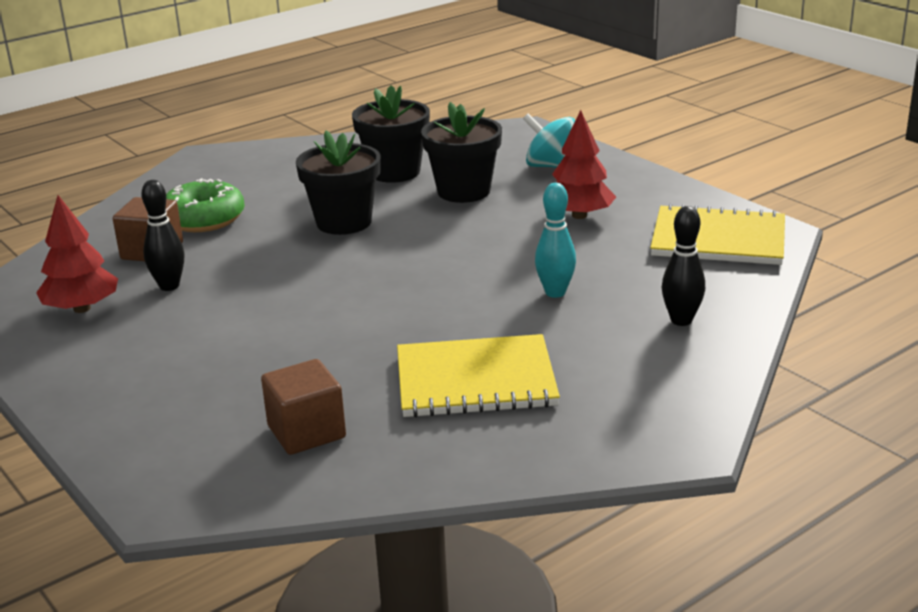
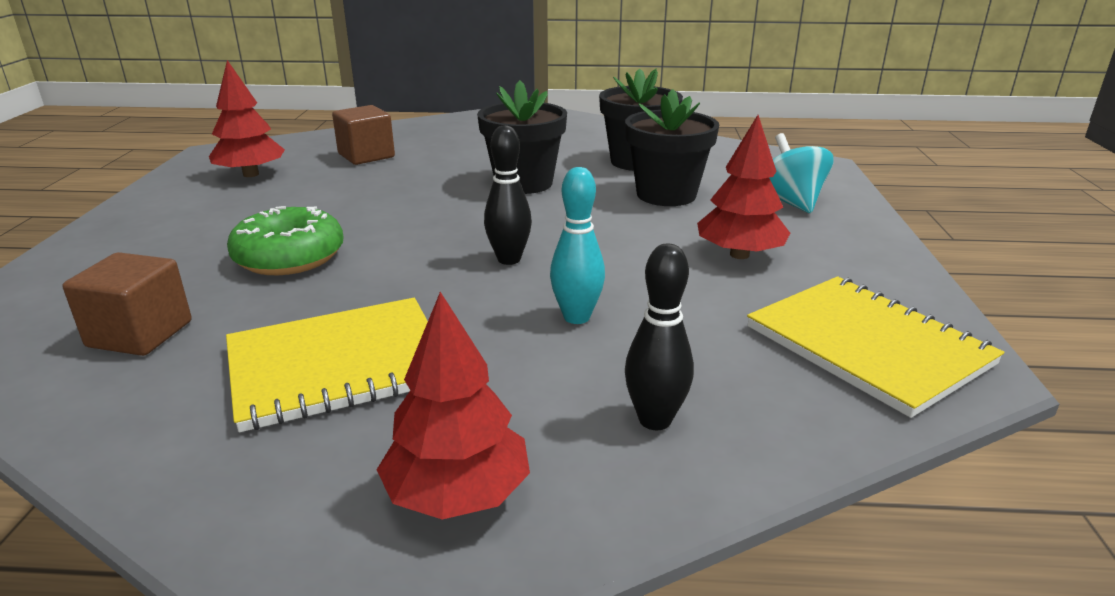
camera: 40 degrees right, 0 degrees up
(169, 286) = (324, 181): black bowling pin -> black bowling pin (509, 259)
(204, 219) = (440, 147): green donut -> green donut (289, 257)
(475, 380) = (338, 365): yellow notebook -> yellow notebook turned 60 degrees counterclockwise
(653, 393) = (457, 494): none -> red tree

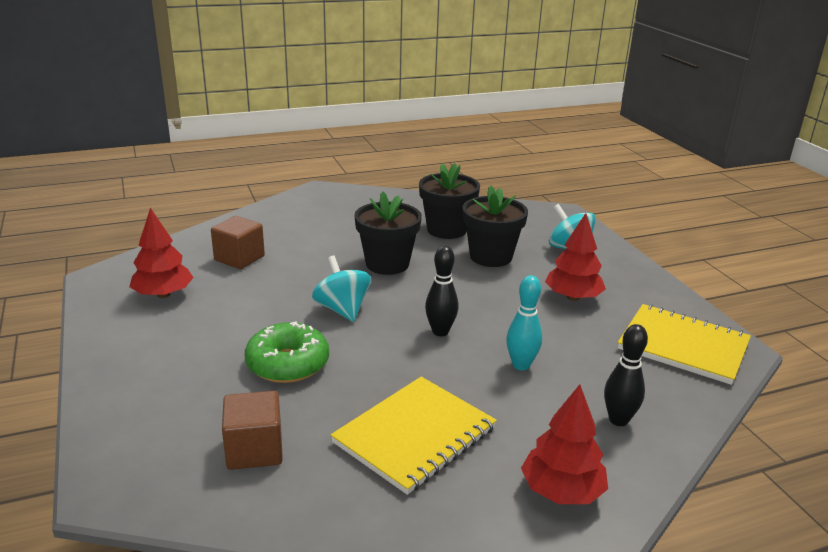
camera: 25 degrees left, 0 degrees up
(417, 217) = (342, 310): none -> turquoise spinning top

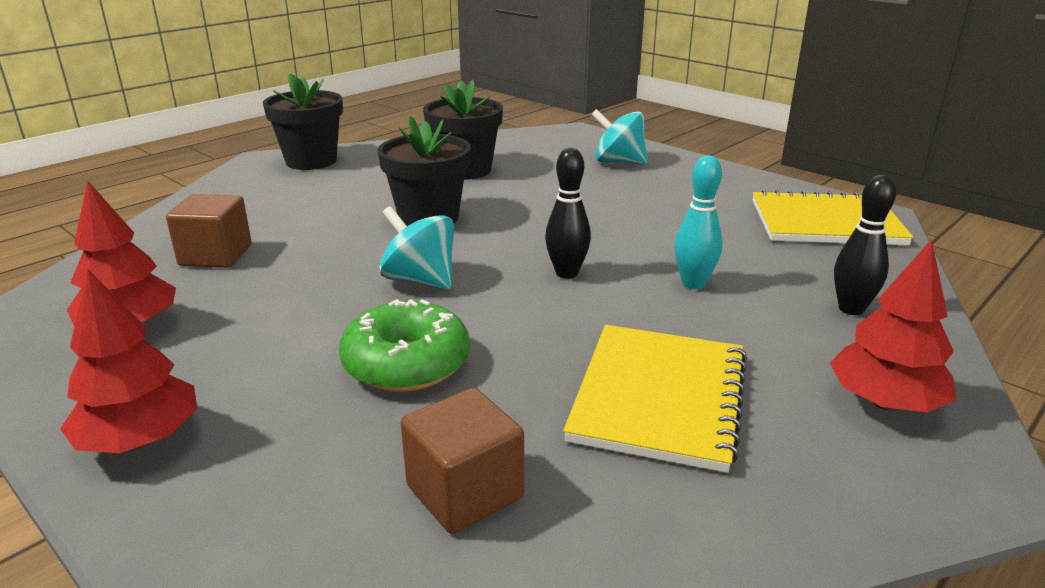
camera: 25 degrees left, 0 degrees up
(490, 257) = (543, 186): black flower pot -> black flower pot (311, 161)
(572, 297) = (671, 204): red tree -> red tree (140, 440)

